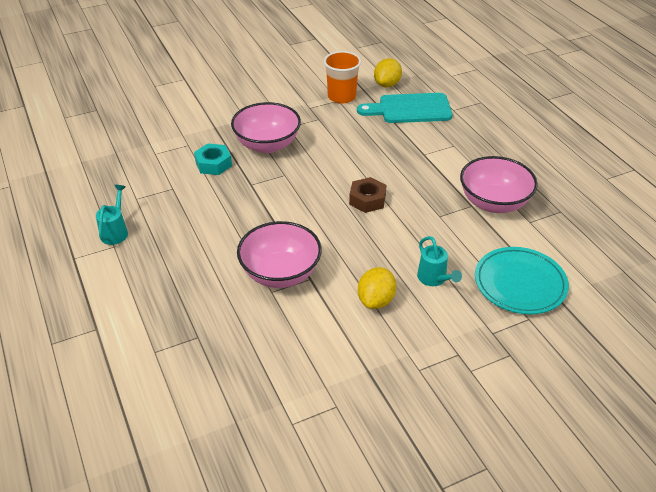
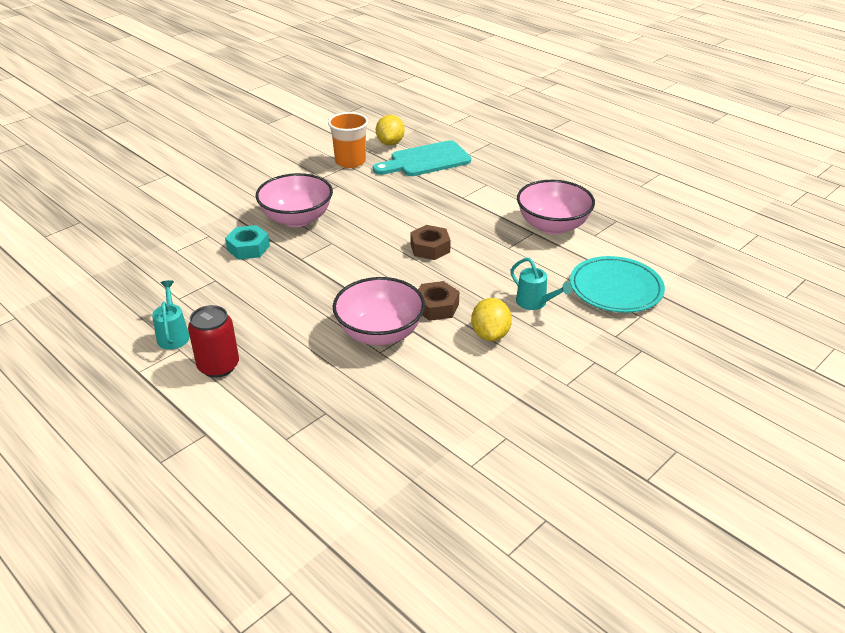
camera: 20 degrees left, 5 degrees down
(136, 270) = (218, 366): none -> red can
(342, 260) = (436, 306): none -> brown nut

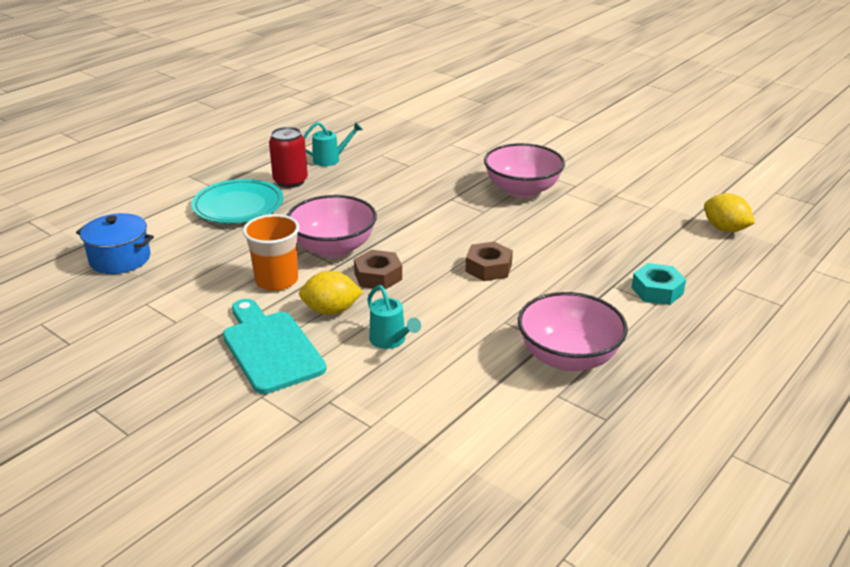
camera: 85 degrees right, 5 degrees down
(248, 248) = (462, 173): turquoise nut -> turquoise nut (657, 290)
(350, 161) = (660, 208): orange cup -> orange cup (276, 280)
(373, 502) = (120, 259): none -> blue pot
(390, 143) = (725, 229): yellow lemon -> yellow lemon turned 45 degrees clockwise
(426, 160) = (693, 256): turquoise cutting board -> turquoise cutting board (270, 348)
(535, 303) = (390, 341): turquoise watering can -> turquoise watering can turned 75 degrees counterclockwise
(615, 288) = (428, 407): turquoise plate -> turquoise plate (238, 206)

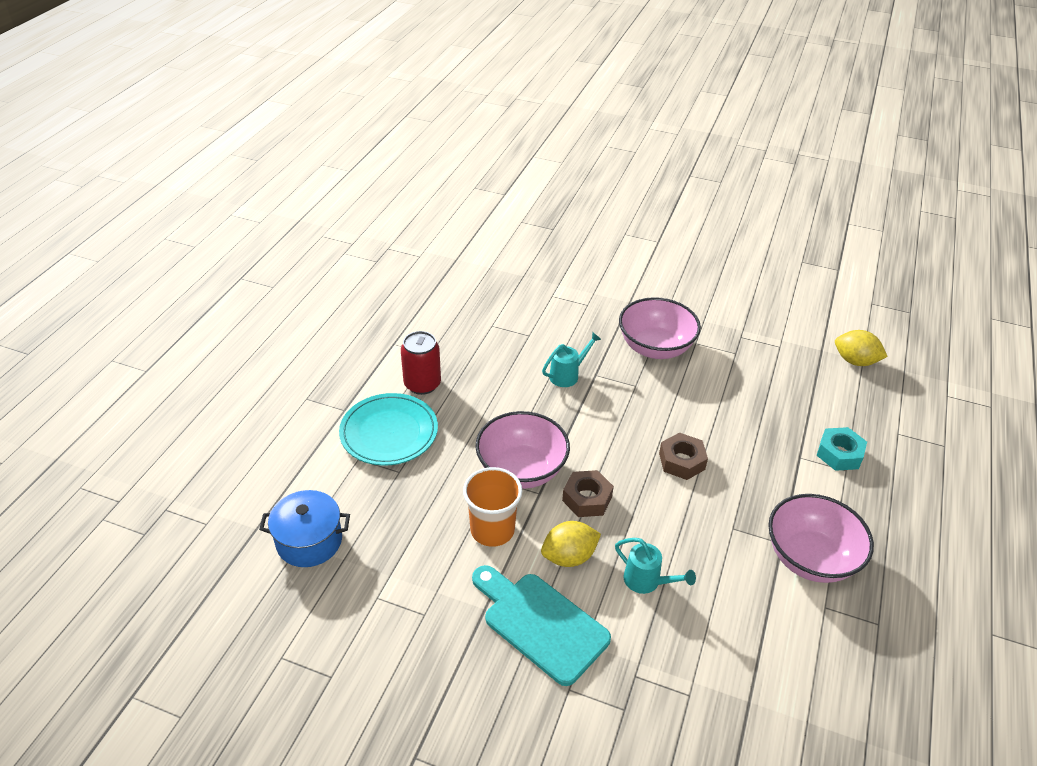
camera: 20 degrees left, 10 degrees up
(330, 159) = (445, 343): turquoise watering can -> turquoise watering can (567, 375)

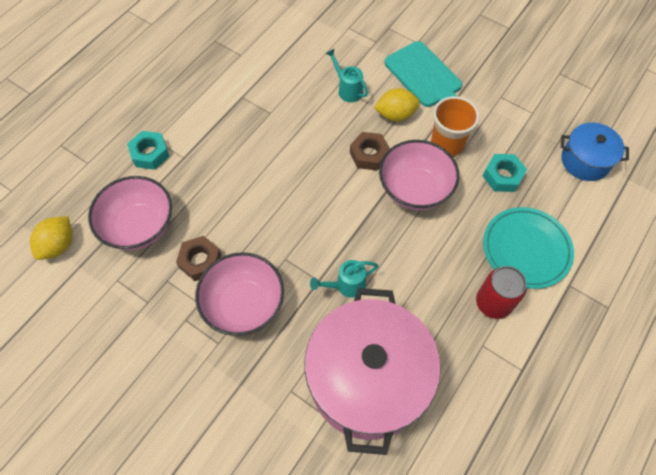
camera: 165 degrees left, 20 degrees up
(417, 503) = (502, 176): none -> turquoise nut
(527, 319) = (367, 380): none -> pink pot
(681, 461) = (281, 172): brown nut -> brown nut (200, 261)
(810, 558) = (229, 83): pink bowl -> pink bowl (139, 226)
(855, 361) = (59, 245): yellow lemon -> yellow lemon turned 75 degrees clockwise

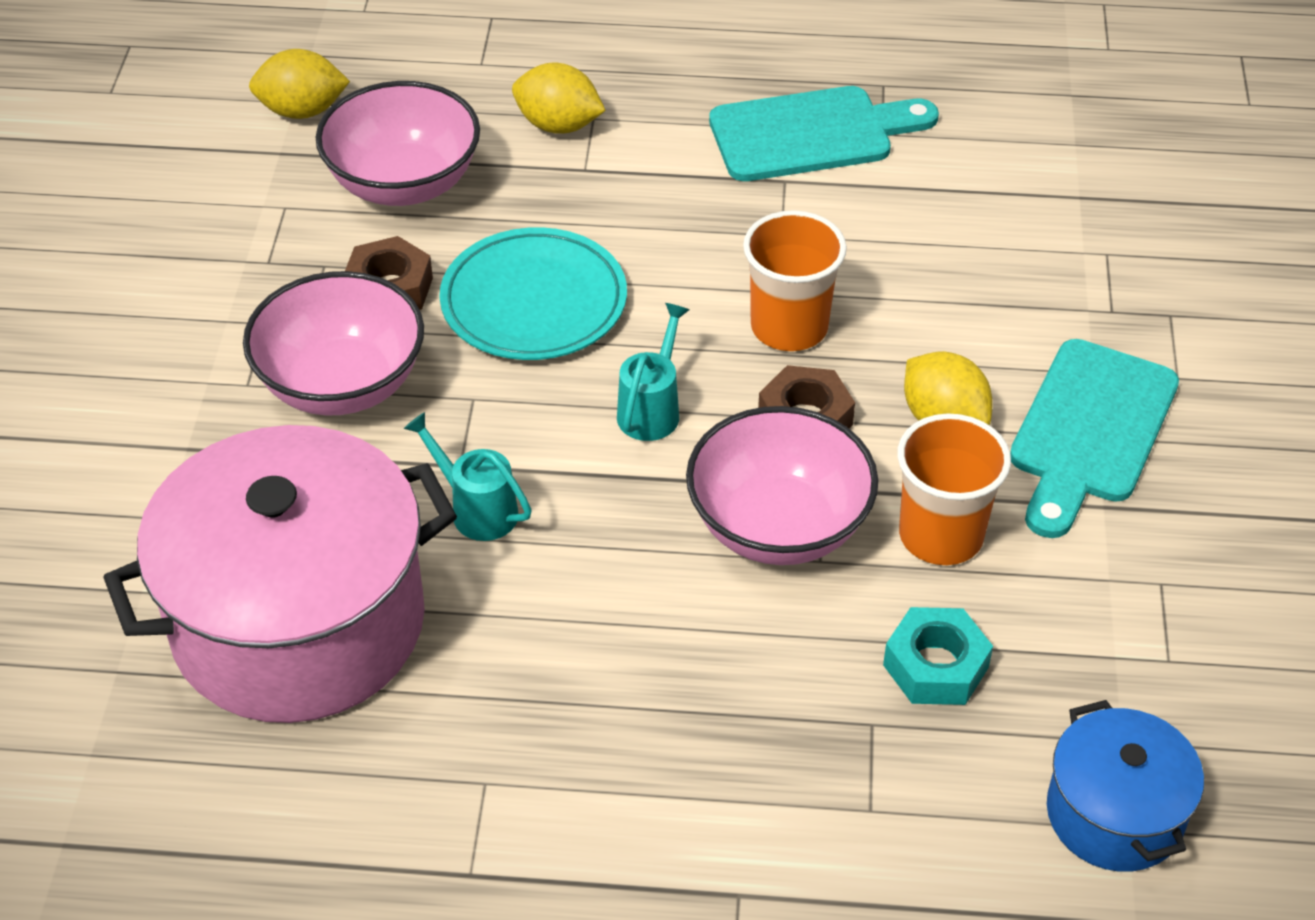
camera: 60 degrees right, 15 degrees down
(150, 154) = (558, 125): turquoise nut -> yellow lemon
(223, 75) = (811, 133): none -> turquoise cutting board
(320, 135) = (789, 327): none -> orange cup
(348, 89) = (941, 320): turquoise watering can -> turquoise watering can (652, 409)
(493, 303) = (597, 765): red can -> none
(526, 249) = (773, 778): turquoise plate -> turquoise plate (534, 302)

